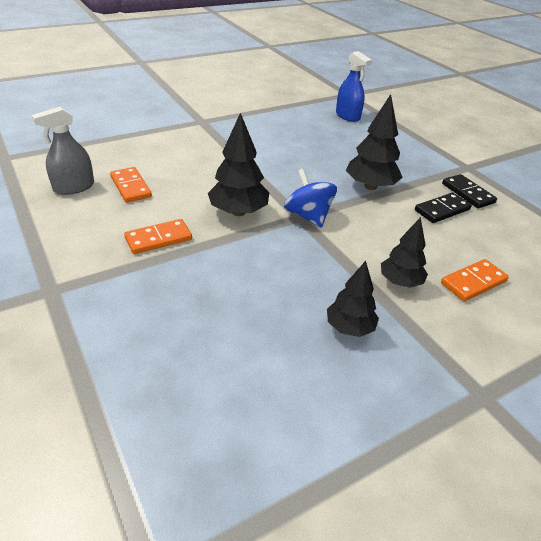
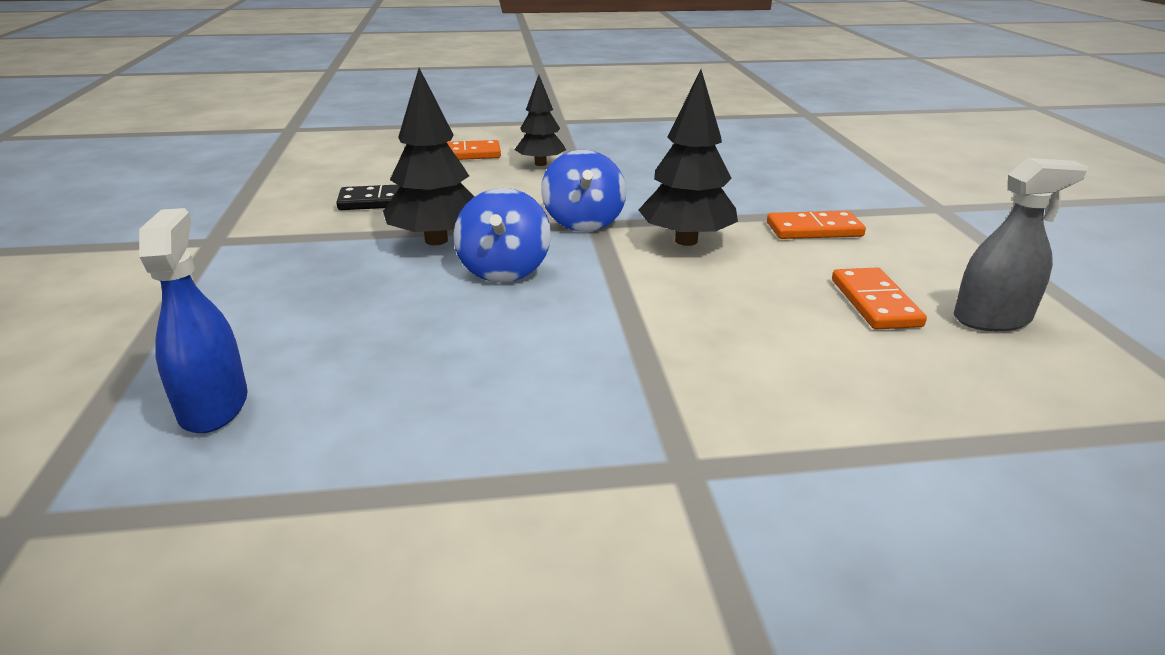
camera: 155 degrees left, 10 degrees down
(317, 175) = (504, 270): none -> blue spinning top
(349, 327) = (626, 151): black tree -> none
(468, 193) = (301, 211): black domino -> none

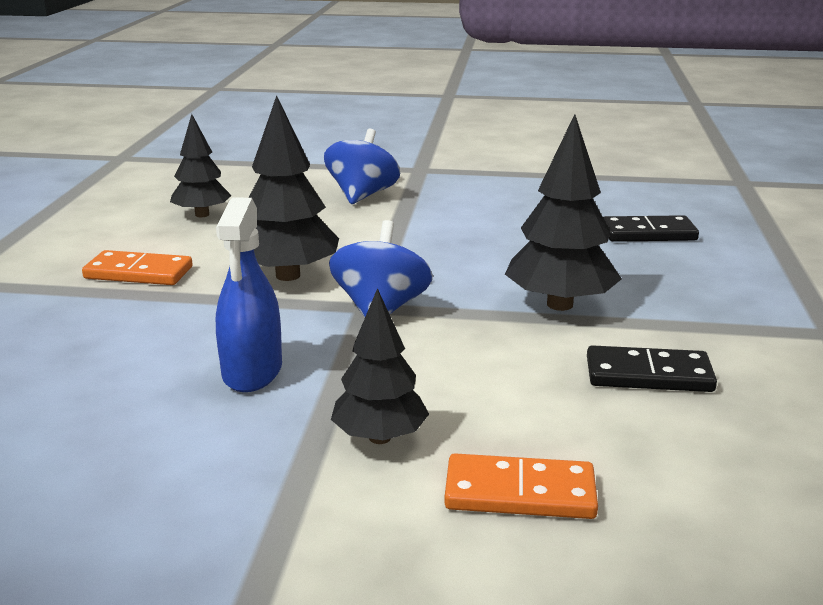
camera: 165 degrees left, 5 degrees down
(213, 406) = (687, 209): blue spray bottle -> blue spray bottle (252, 371)
(309, 340) = (648, 233): none -> black domino
(504, 270) = (490, 267): blue spinning top -> blue spinning top (362, 195)
(875, 302) = (202, 214): orange domino -> black tree
(992, 319) = (140, 199): grey spray bottle -> none

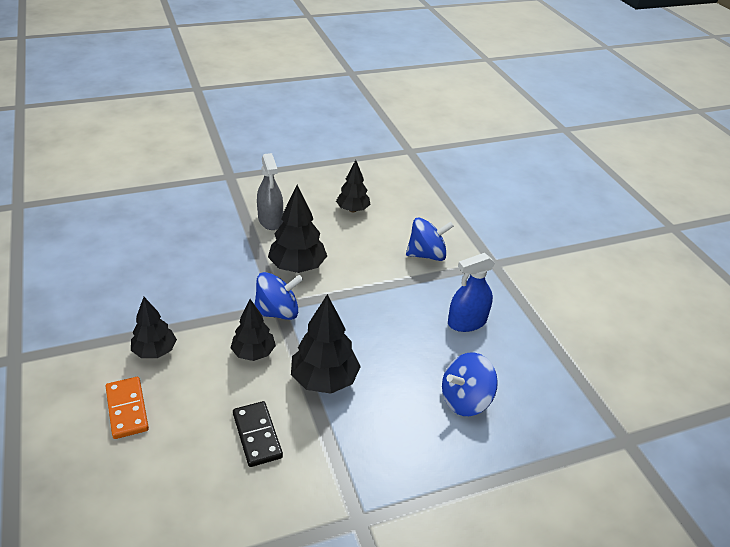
camera: 60 degrees right, 15 degrees up
(138, 273) = (270, 220): orange domino -> grey spray bottle
(252, 371) = (194, 293): blue spray bottle -> blue spray bottle (467, 322)
(461, 345) = (253, 353): none -> black tree
(648, 233) = (465, 400): black domino -> blue spinning top

